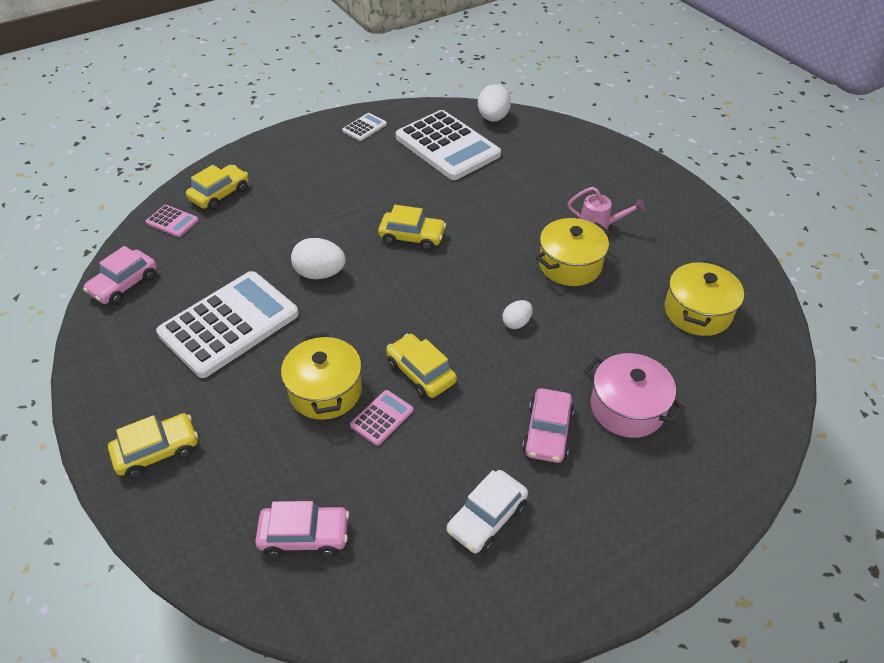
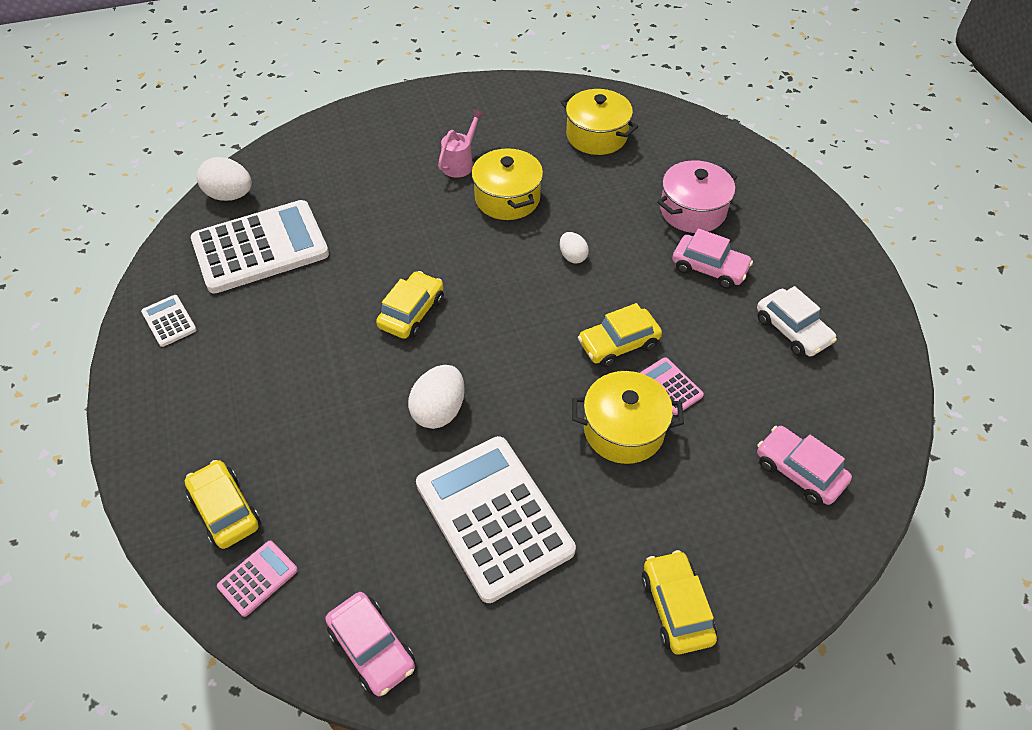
camera: 75 degrees left, 5 degrees up
(304, 535) = (799, 471): pink car -> pink car turned 60 degrees counterclockwise

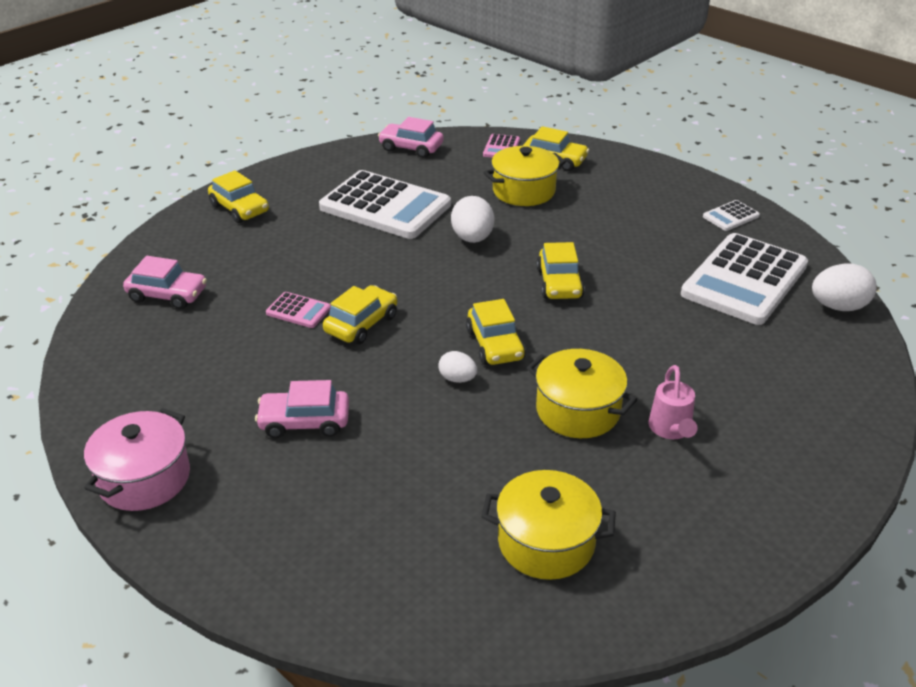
camera: 150 degrees right, 15 degrees down
(169, 321) = (731, 216): white calculator -> white calculator turned 120 degrees clockwise
(520, 274) = (495, 345): none -> yellow car
(623, 430) = (322, 273): yellow pot -> yellow pot (523, 191)
(692, 211) = (355, 483): pink pot -> pink pot (144, 478)
(792, 330) = (194, 393): white car -> none

